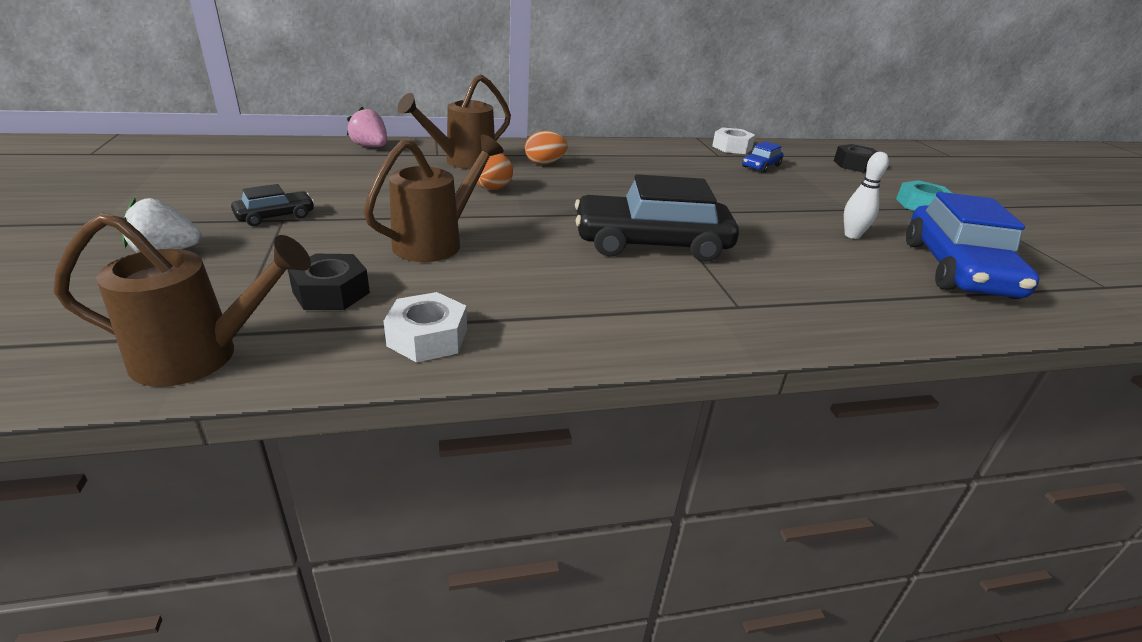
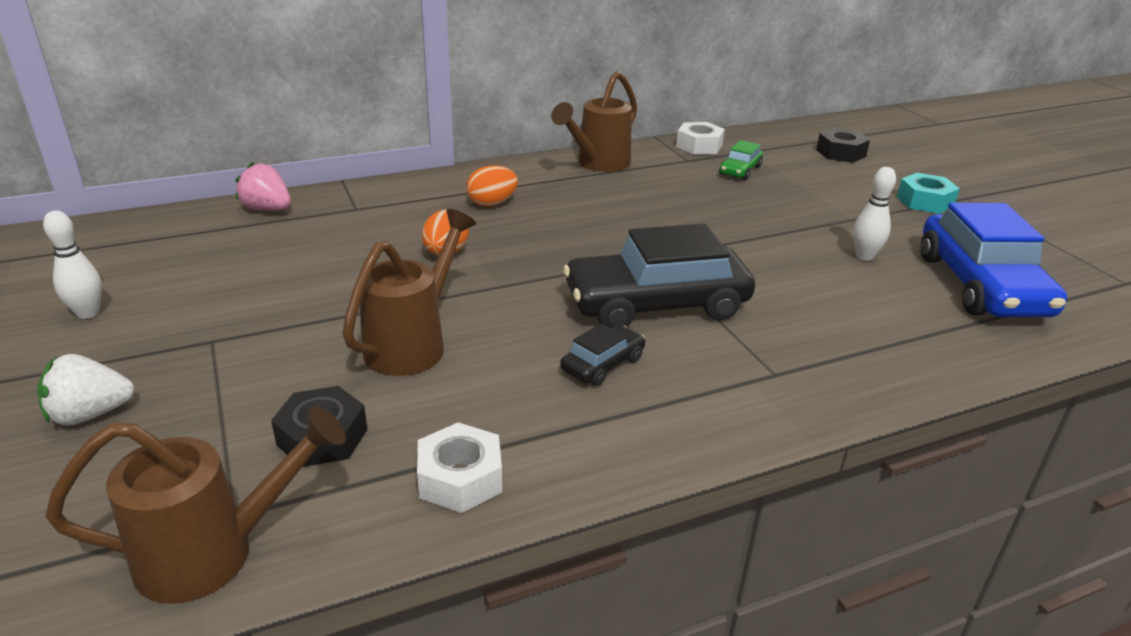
camera: 10 degrees left, 0 degrees up
(204, 191) = (88, 313): none -> white bowling pin
(275, 216) = (200, 338): black car -> black car (603, 364)
(463, 162) = (393, 216): brown watering can -> brown watering can (598, 164)
(761, 166) = (740, 170): blue car -> green car

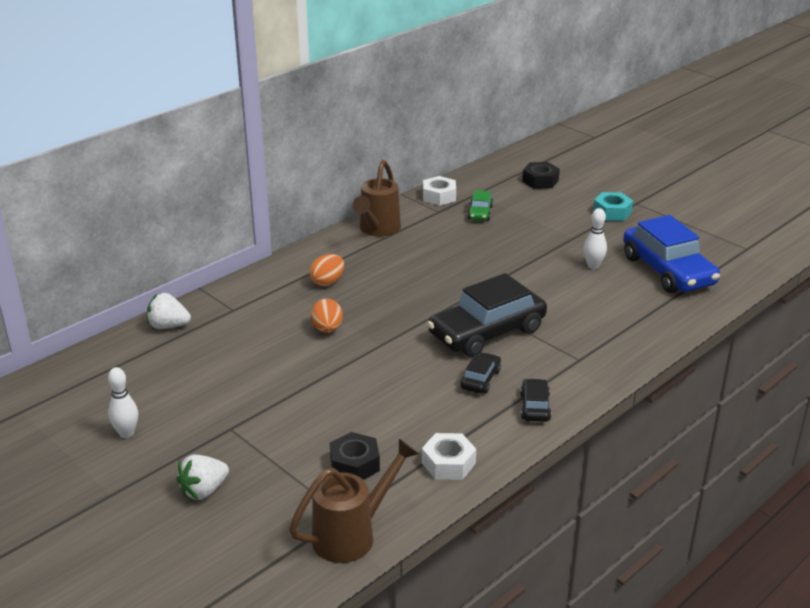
camera: 20 degrees left, 0 degrees up
(267, 209) = (168, 326): pink strawberry -> white strawberry
(413, 344) = (359, 397): brown watering can -> none
(660, 427) = (535, 407): none -> black car

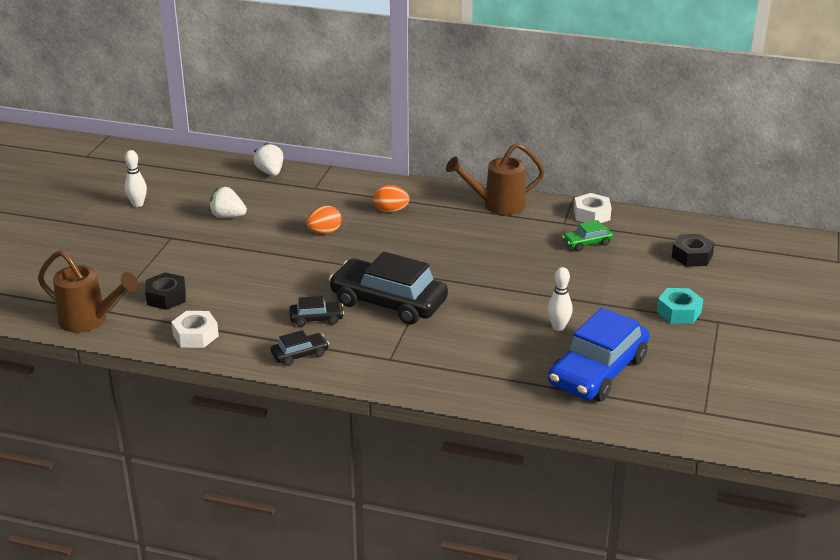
camera: 60 degrees right, 0 degrees up
(204, 491) = (98, 251): white strawberry -> white strawberry (227, 216)

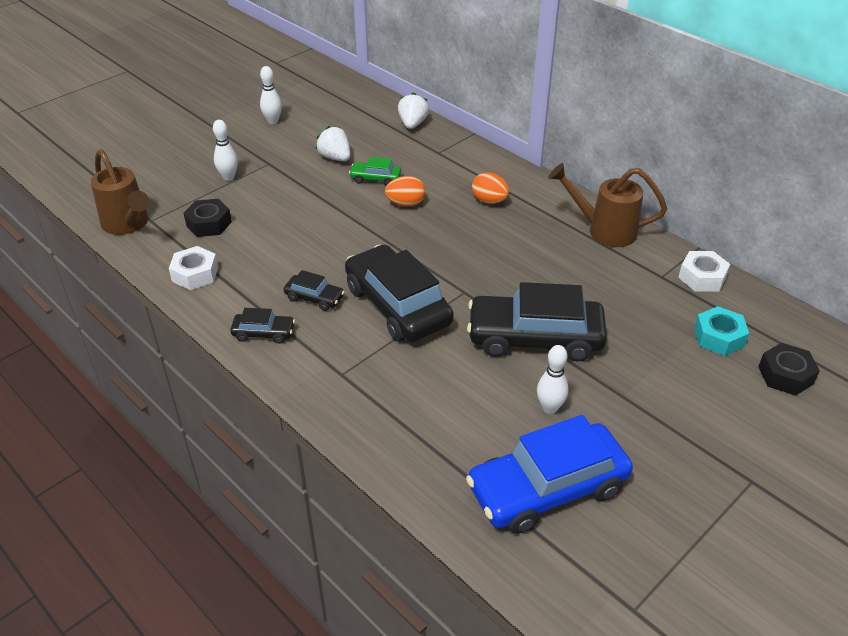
camera: 30 degrees right, 10 degrees up
(144, 258) = (228, 177): none -> white bowling pin
(510, 289) = (535, 338): none -> black car
(587, 243) = (668, 311): green car -> green car (375, 178)
(678, 312) = (710, 447): turquoise nut -> turquoise nut (718, 337)

